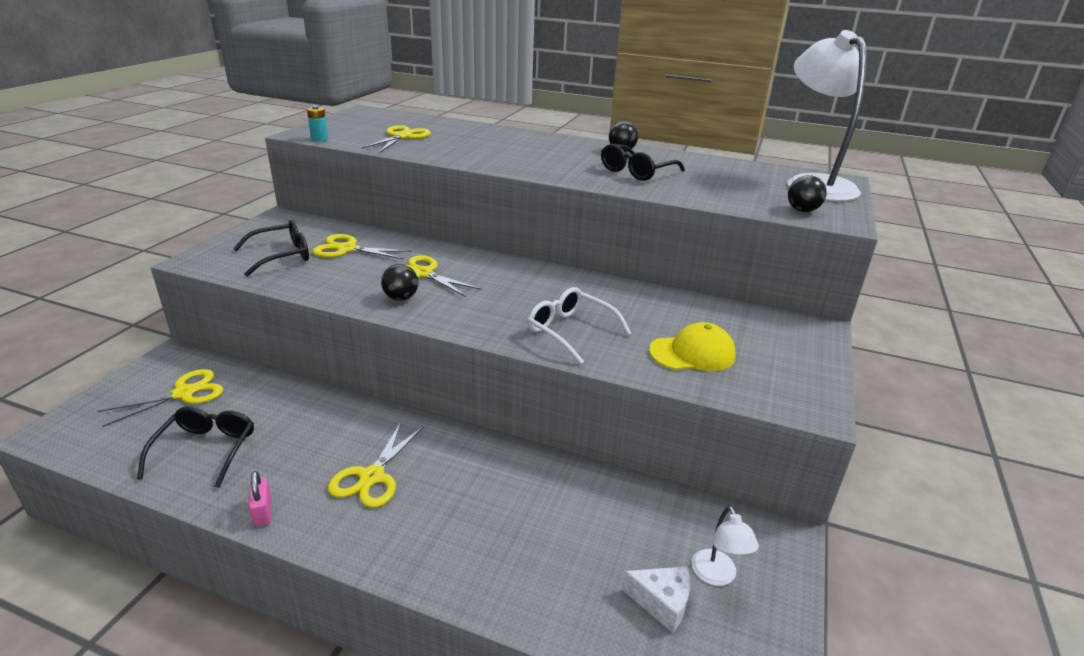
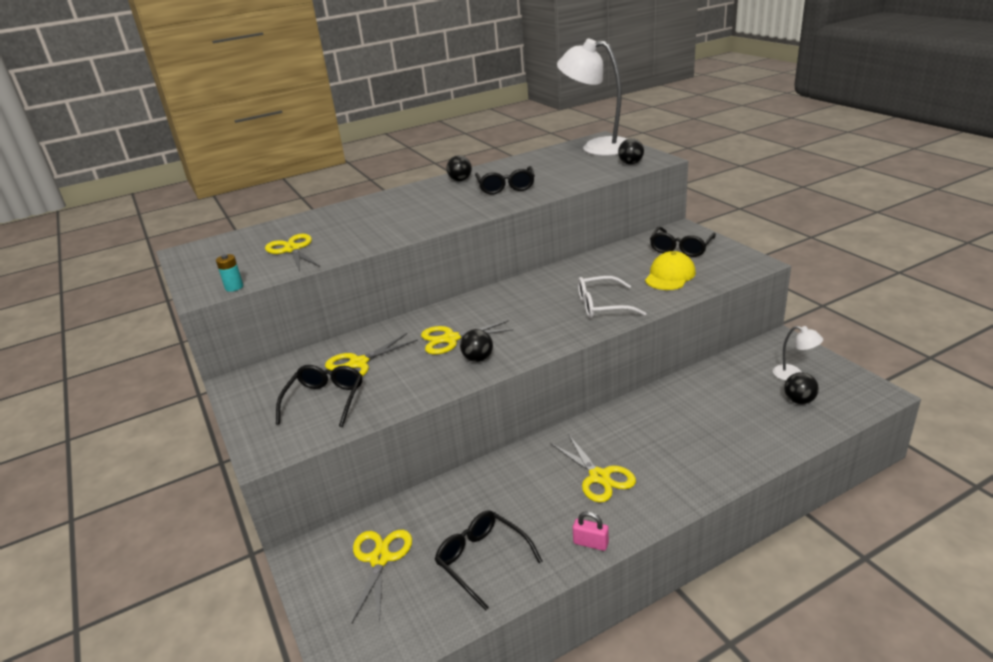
camera: 45 degrees left, 0 degrees up
(661, 602) = (799, 400): white cheese -> black ball
(768, 340) = (681, 248): none -> black glasses

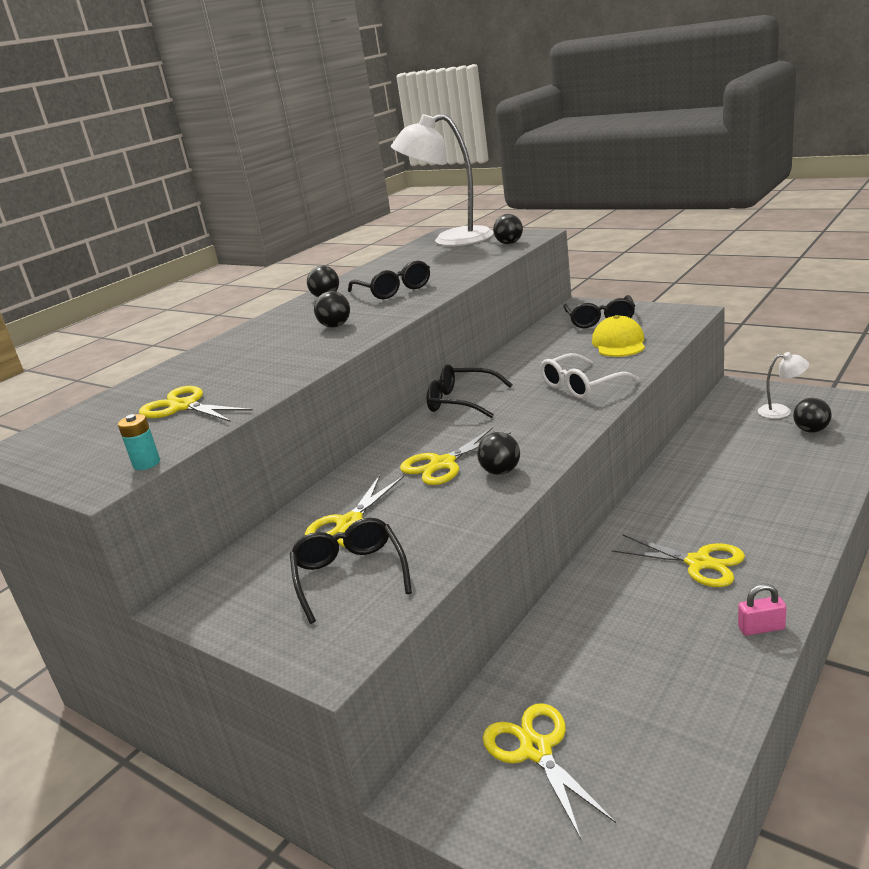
camera: 25 degrees left, 5 degrees down
(437, 210) = (335, 326): none -> black ball
(482, 560) = (663, 696): black glasses -> black glasses (461, 401)

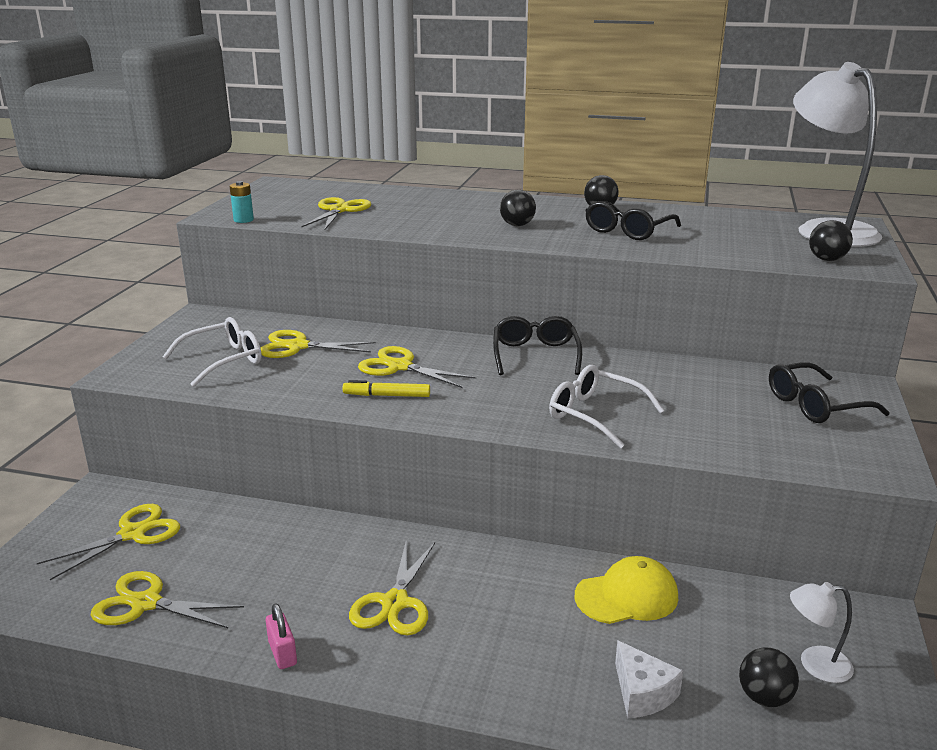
camera: 65 degrees right, 0 degrees up
(350, 575) = (223, 360): black glasses -> white glasses
(501, 471) = (387, 395): black ball -> yellow marker
(619, 343) = (738, 426): yellow cap -> yellow cap (627, 596)
(674, 728) = (146, 603): none -> yellow scissors
(781, 411) = (815, 664): white lamp -> white lamp turned 105 degrees clockwise
(808, 468) = (642, 693): none -> white cheese

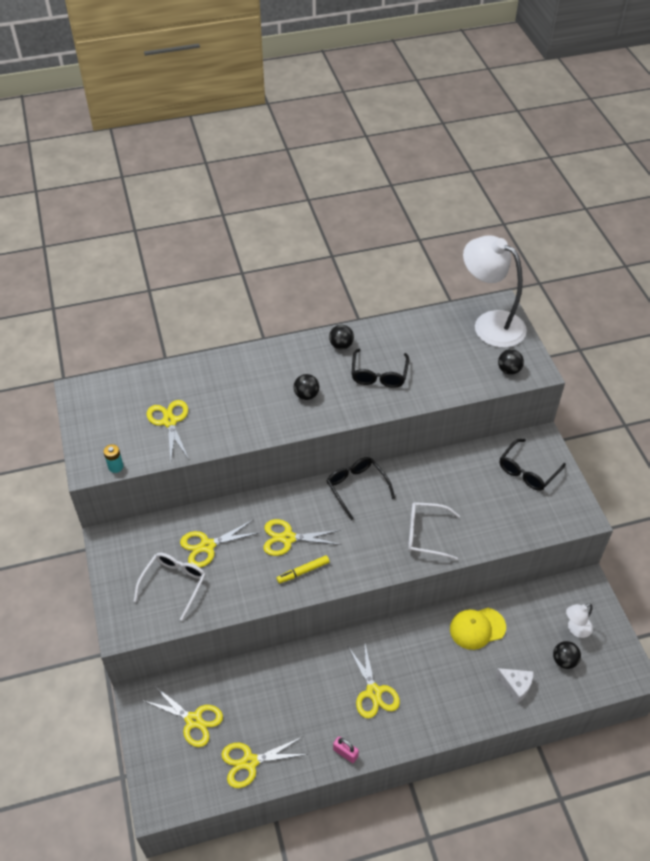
camera: 30 degrees left, 25 degrees up
(133, 534) = (193, 720): yellow scissors -> yellow scissors turned 105 degrees clockwise
(627, 596) = (477, 628): yellow cap -> yellow cap turned 150 degrees counterclockwise

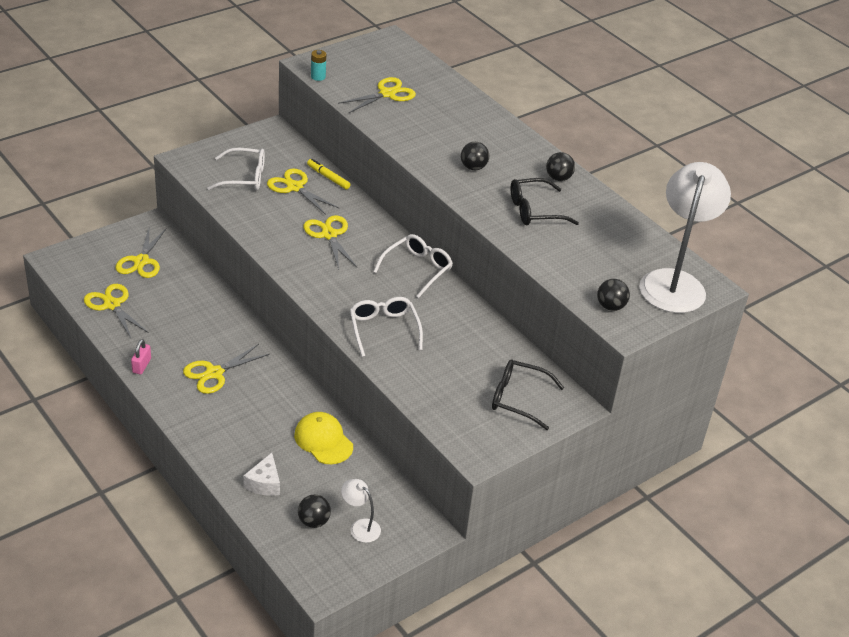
camera: 65 degrees right, 10 degrees down
(303, 571) = (295, 252): yellow marker -> yellow marker (328, 177)
(356, 487) = (417, 269): black glasses -> white glasses

